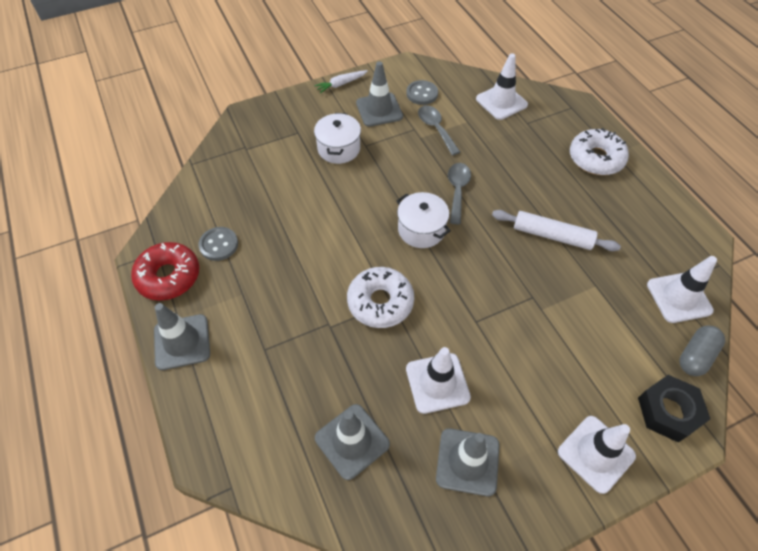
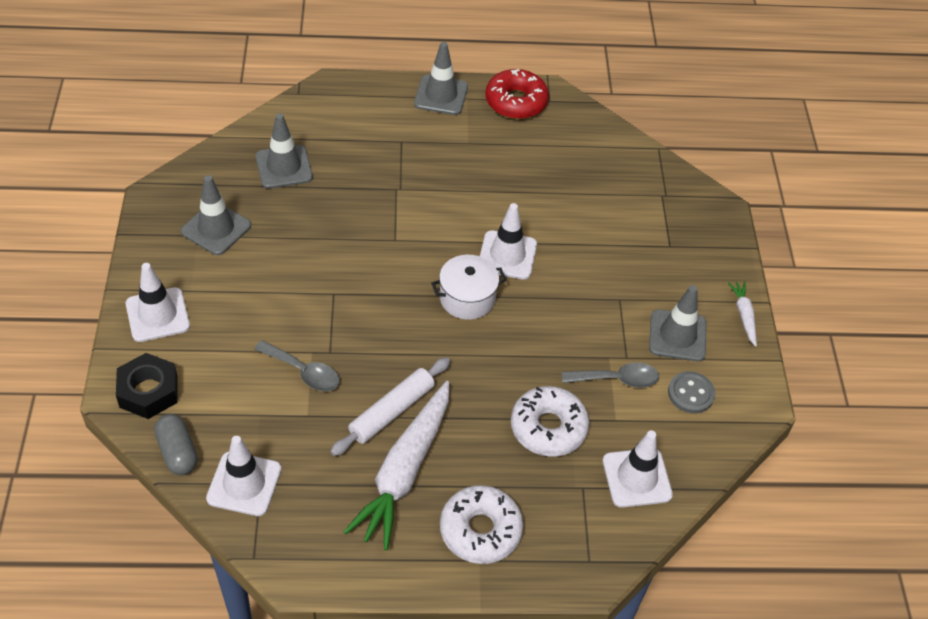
camera: 110 degrees right, 5 degrees down
(219, 245) = (535, 141): grey button -> none
(339, 148) = (625, 273): white pot -> none
(380, 302) = (399, 232): white donut -> white donut (548, 428)
(437, 383) = (293, 238): white traffic cone -> white traffic cone (507, 255)
(457, 190) = (504, 354): grey spoon -> grey spoon (303, 372)
(590, 210) = (404, 471): none -> white carrot

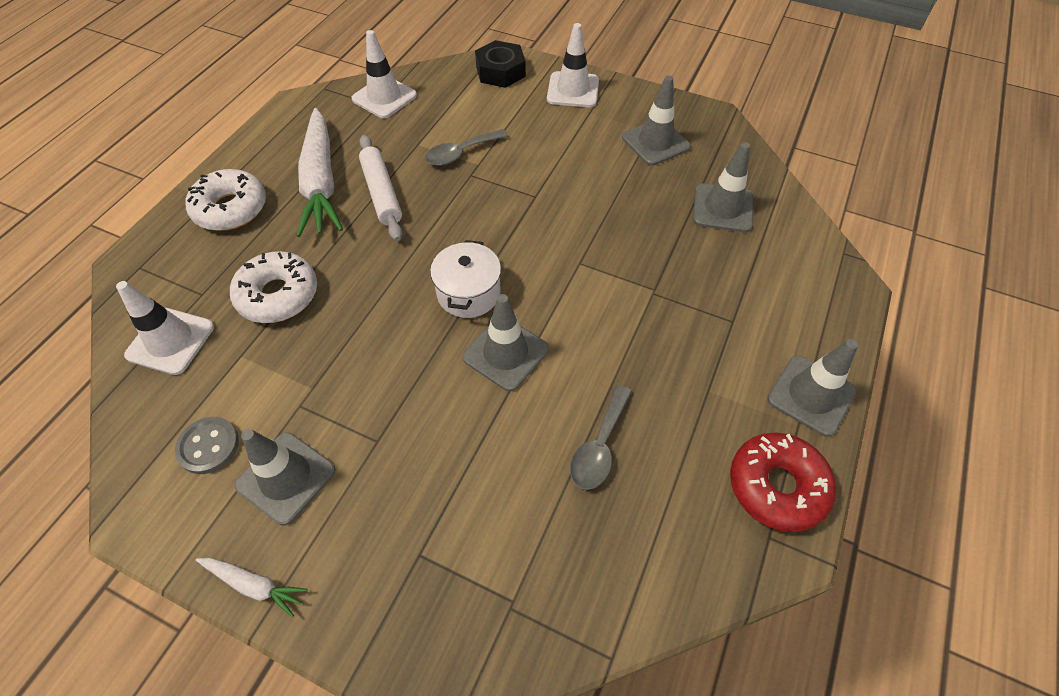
camera: 120 degrees right, 5 degrees up
(178, 452) = (436, 74): grey capsule -> none
(404, 471) = (321, 182): white carrot -> white carrot turned 150 degrees counterclockwise
(507, 255) = (505, 353): white traffic cone -> grey traffic cone
(617, 379) = (281, 381): grey spoon -> grey spoon (599, 446)

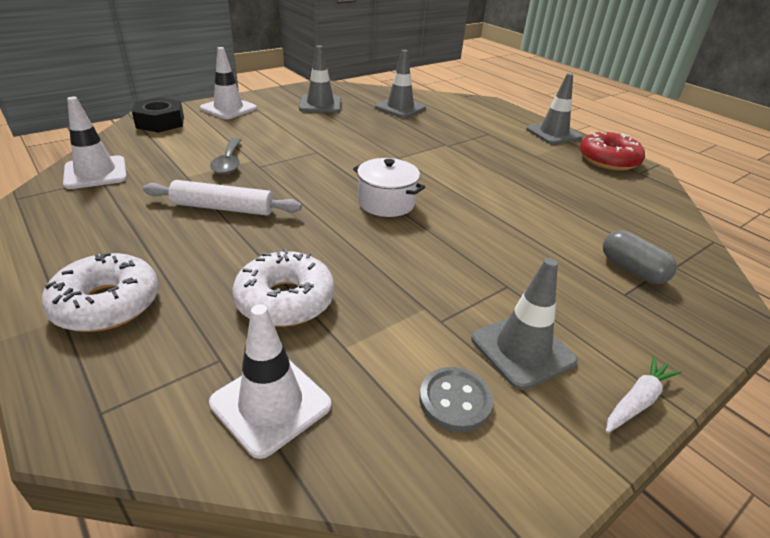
camera: 65 degrees left, 20 degrees down
(321, 182) = (158, 235): white carrot -> none
(473, 556) = (632, 269): none -> grey capsule
(505, 353) = (458, 206): grey traffic cone -> none
(599, 446) = (559, 198): grey spoon -> none

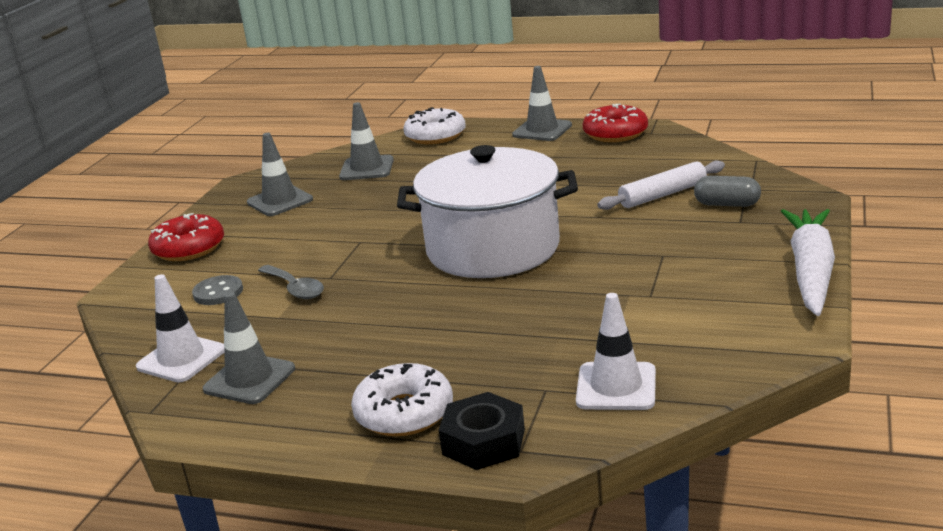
camera: 30 degrees left, 10 degrees down
(160, 122) = (142, 293): black nut -> black nut (483, 442)
(223, 208) = (364, 319): white rolling pin -> white rolling pin (662, 195)
(228, 108) = (189, 248): white traffic cone -> red donut
(285, 300) = (529, 341): white donut -> white donut (435, 136)
(386, 203) = (493, 248): white pot -> white pot, size x2.19
(455, 400) = (717, 326): grey button -> grey button (218, 292)
(522, 350) = (720, 282): grey traffic cone -> grey traffic cone (249, 379)
(637, 401) = (810, 271): white carrot -> white carrot, size x2.22

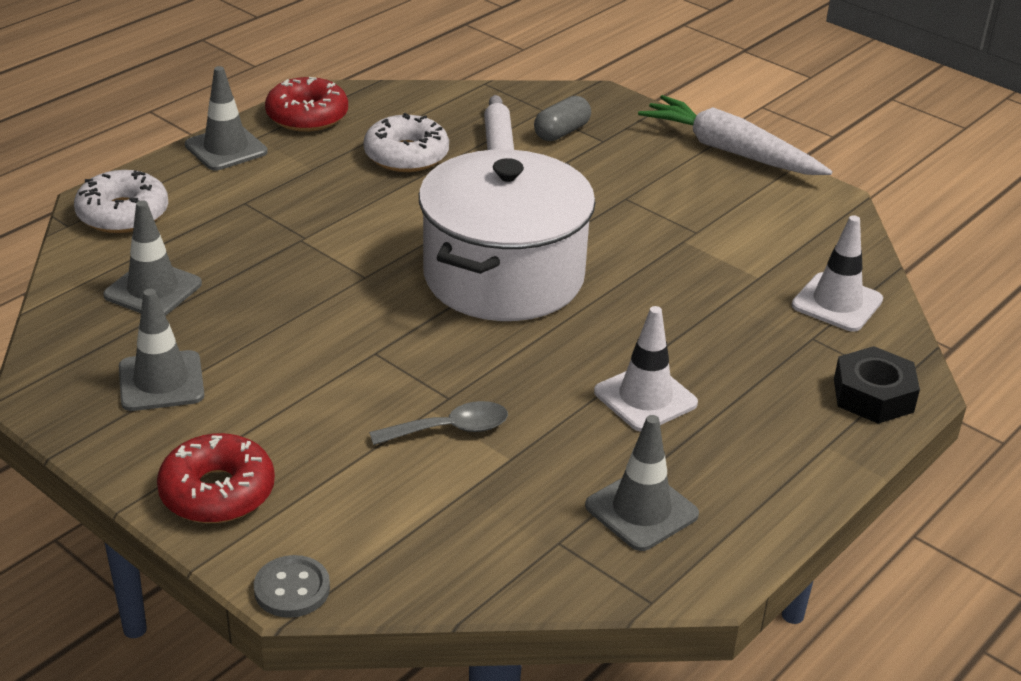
camera: 70 degrees left, 10 degrees up
(181, 359) = (544, 554): white traffic cone -> white traffic cone (645, 398)
(218, 292) = (392, 492): grey button -> grey button (292, 589)
(404, 413) = (792, 425): white donut -> white donut (406, 155)

